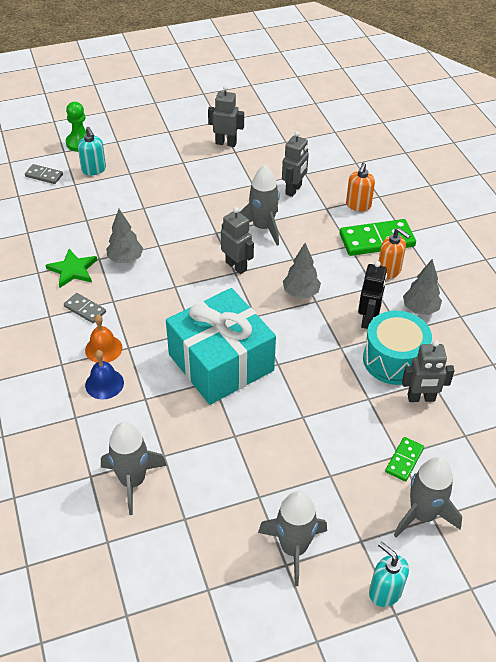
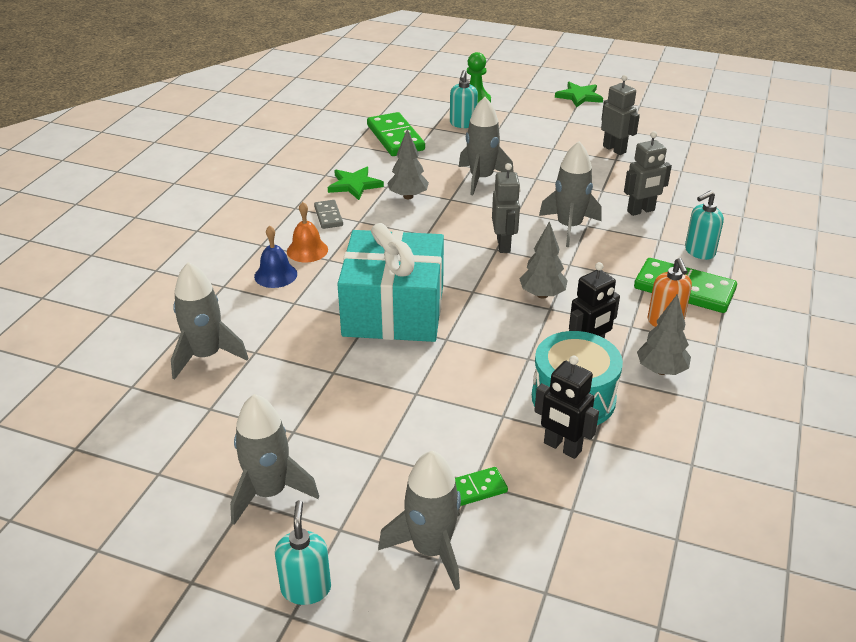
camera: 40 degrees right, 10 degrees down
(44, 175) = (415, 112): grey domino -> none
(55, 208) = (395, 138): none -> green domino
(153, 103) = (579, 96): none -> green star
(161, 215) = (481, 179): none -> grey rocket
(358, 205) = (699, 252): orange soap dispenser -> turquoise soap dispenser
(421, 398) = (562, 447): grey robot -> black robot

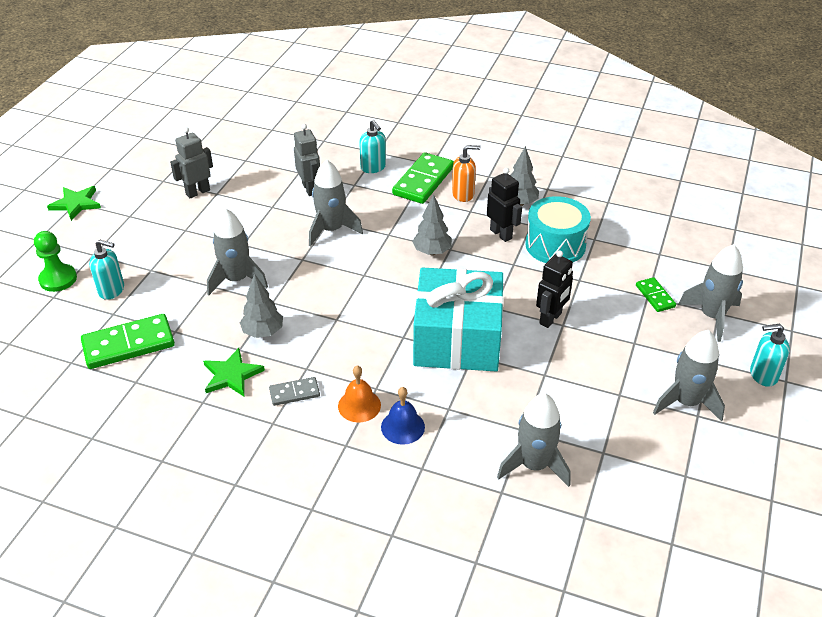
camera: 90 degrees left, 5 degrees up
(504, 245) = (357, 269): grey robot -> none
(562, 447) = (605, 254): black robot -> black robot (551, 319)

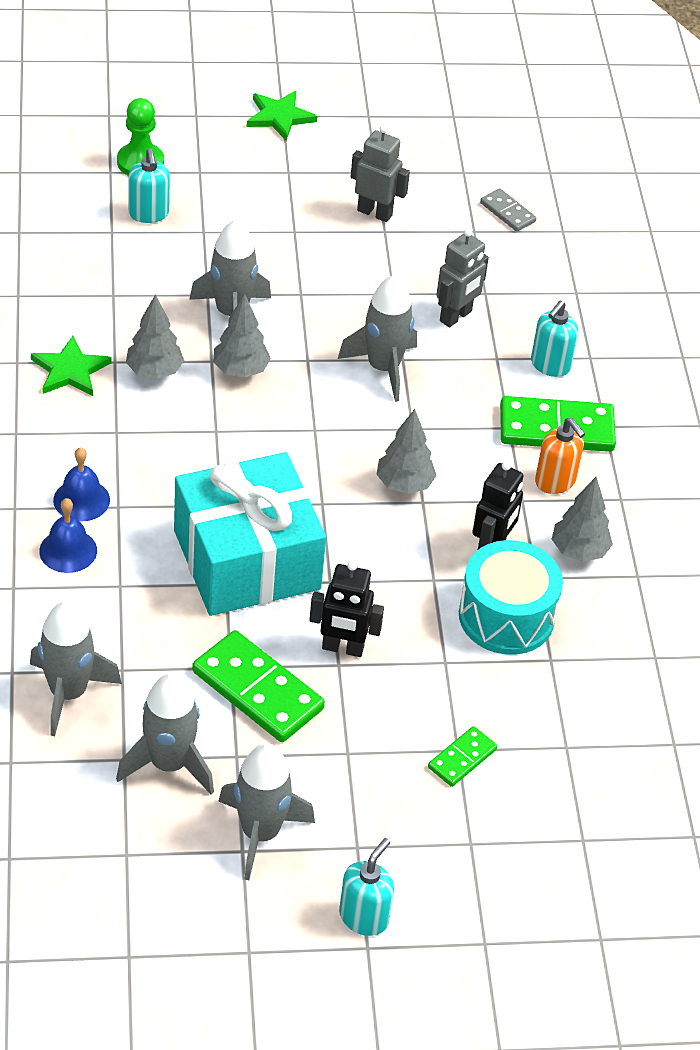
camera: 60 degrees right, 5 degrees up
(128, 344) = (70, 265): green domino -> green domino (257, 690)
(290, 291) = (240, 370): none -> grey tree
(294, 393) = (71, 435): grey domino -> grey domino (507, 212)
(359, 405) = (81, 500): orange bell -> blue bell
(711, 316) = (457, 836): grey rocket -> grey rocket (169, 764)
(763, 375) = (364, 917): turquoise soap dispenser -> turquoise soap dispenser turned 60 degrees clockwise

